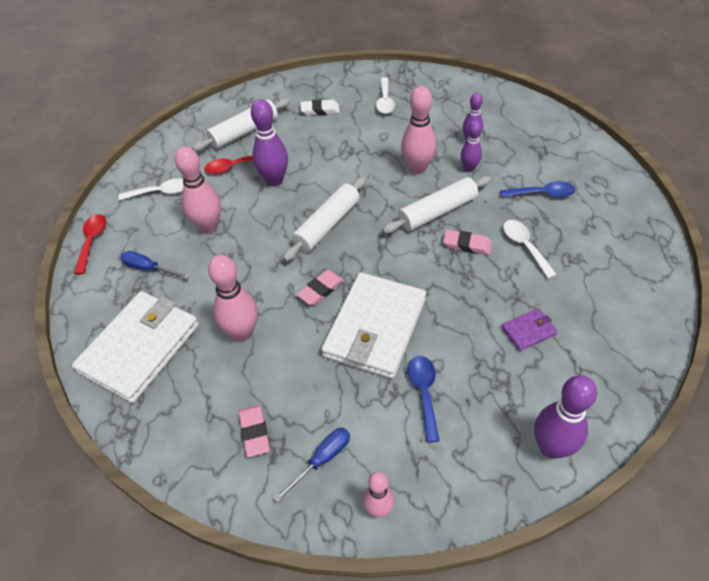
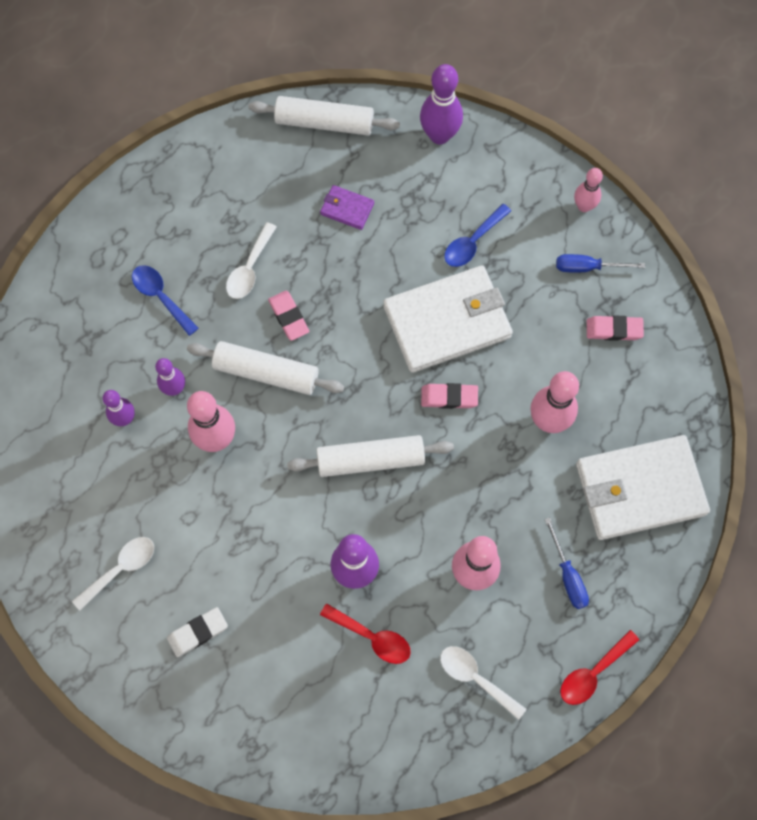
camera: 135 degrees left, 20 degrees up
(244, 132) = (309, 686): white rolling pin -> white rolling pin (324, 123)
(254, 432) = (614, 330): pink eraser -> pink eraser turned 60 degrees clockwise
(320, 110) = (198, 632): white eraser -> white eraser turned 75 degrees counterclockwise

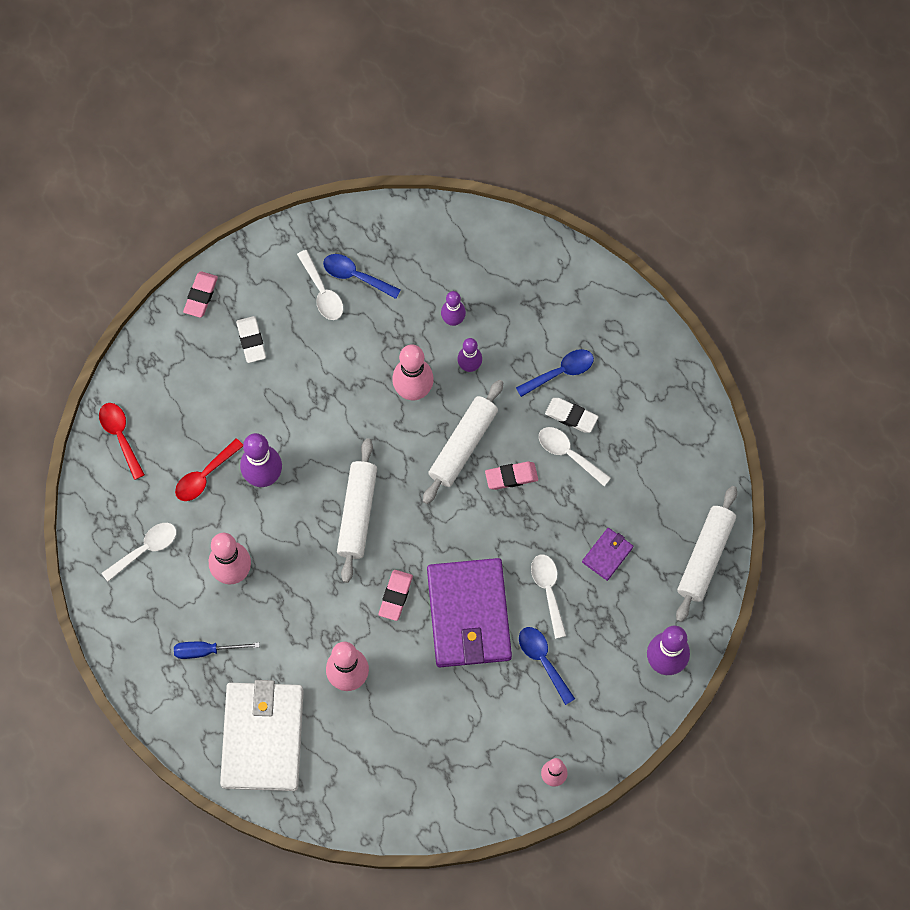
camera: 105 degrees right, 0 degrees up
(93, 537) = (355, 276): none -> blue spoon
(208, 275) = (571, 416): none -> white eraser
(400, 254) = (548, 590): none -> white spoon
(447, 322) = (468, 615): white wallet -> purple wallet
(587, 267) = (488, 760): blue screwdriver -> none
(593, 673) = (119, 646): red spoon -> red spoon (120, 436)
(614, 330) = (419, 764): pink eraser -> pink eraser (201, 296)

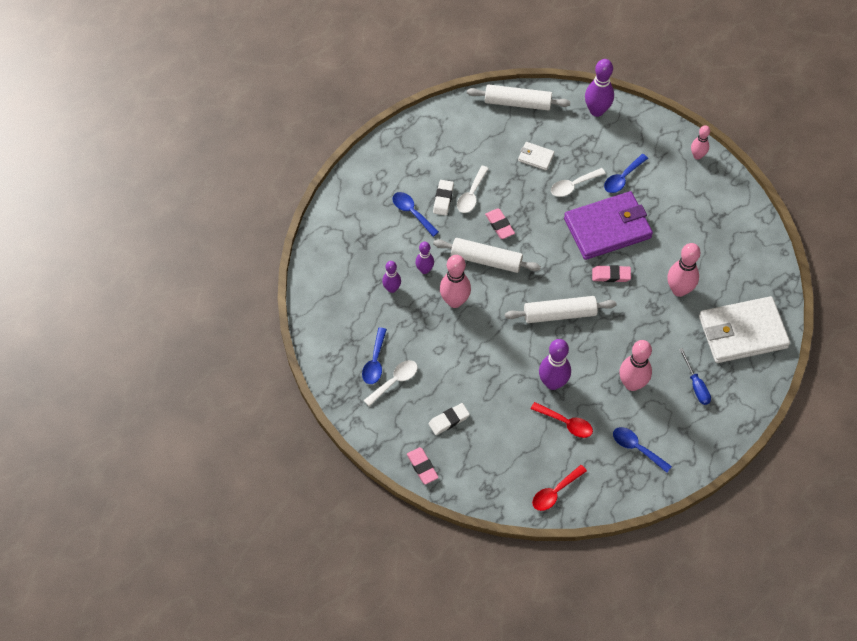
camera: 105 degrees left, 10 degrees down
(145, 549) = (636, 448): white spoon -> blue spoon
(201, 296) = (422, 467): pink eraser -> pink eraser turned 60 degrees clockwise
(607, 554) = (536, 157): purple wallet -> white wallet

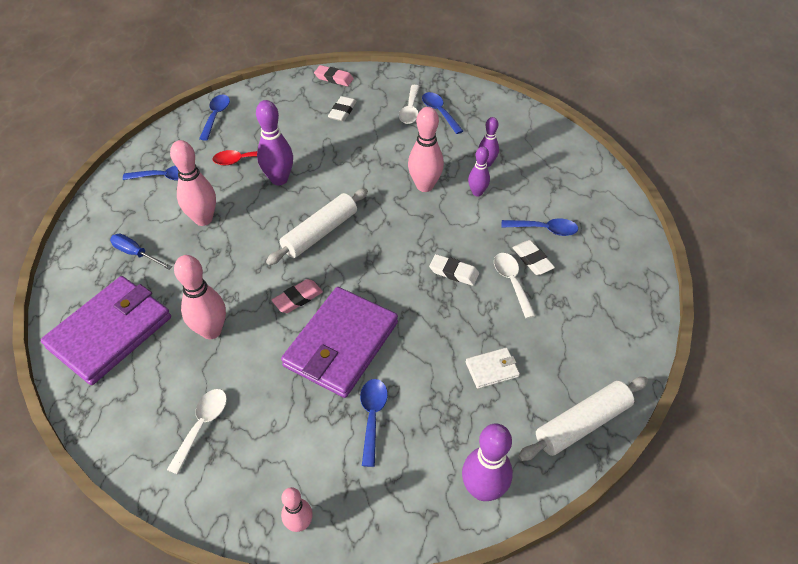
camera: 140 degrees right, 10 degrees down
(486, 260) = (433, 234): white rolling pin -> none
(499, 225) = (454, 272): pink eraser -> white eraser
(555, 492) = (216, 116): red spoon -> blue spoon
(573, 185) = (420, 366): white spoon -> white spoon (202, 425)
(742, 332) = (110, 332): white wallet -> purple wallet

